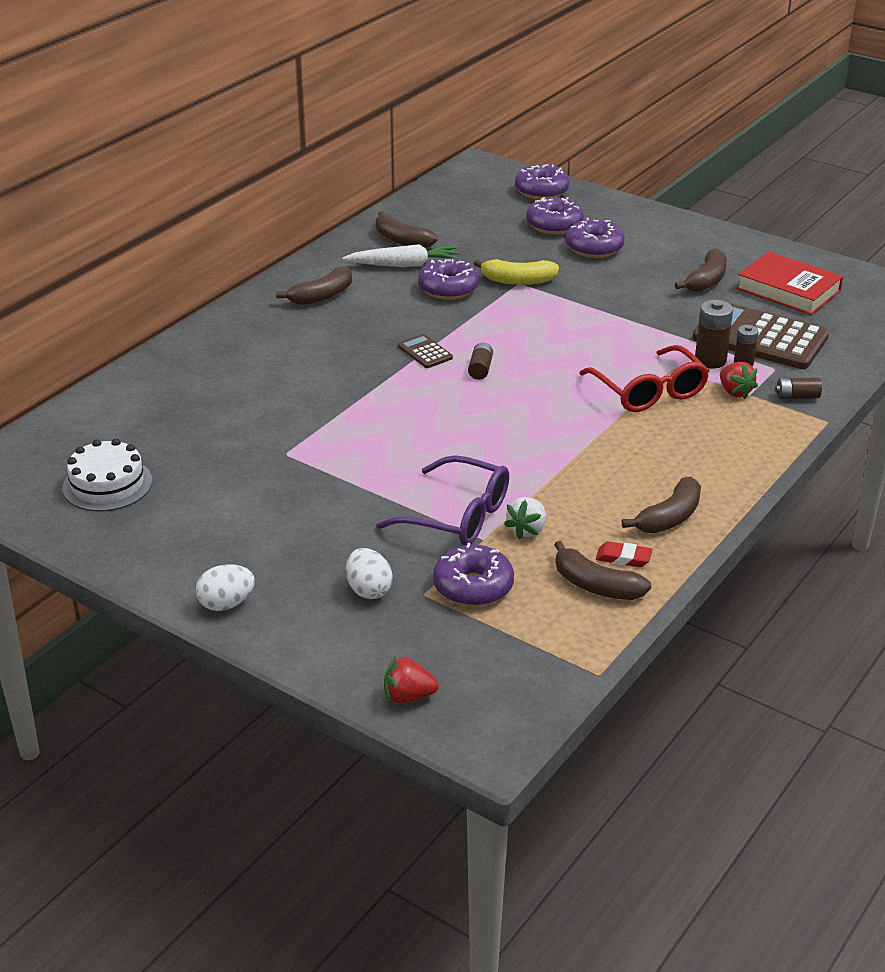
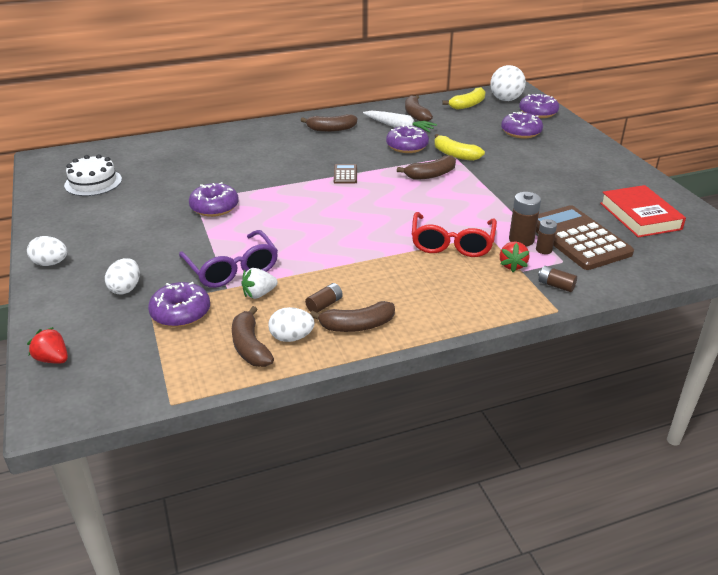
camera: 35 degrees right, 0 degrees up
(447, 205) = (468, 105): none -> yellow banana
(480, 369) = (364, 194): brown battery -> brown battery (324, 305)
(482, 184) = (505, 99): none -> white ball
(594, 248) = (530, 151): purple donut -> purple donut (214, 207)
(623, 558) = (291, 337): red eraser -> white egg
(706, 281) = (584, 192): brown banana -> brown banana (430, 175)

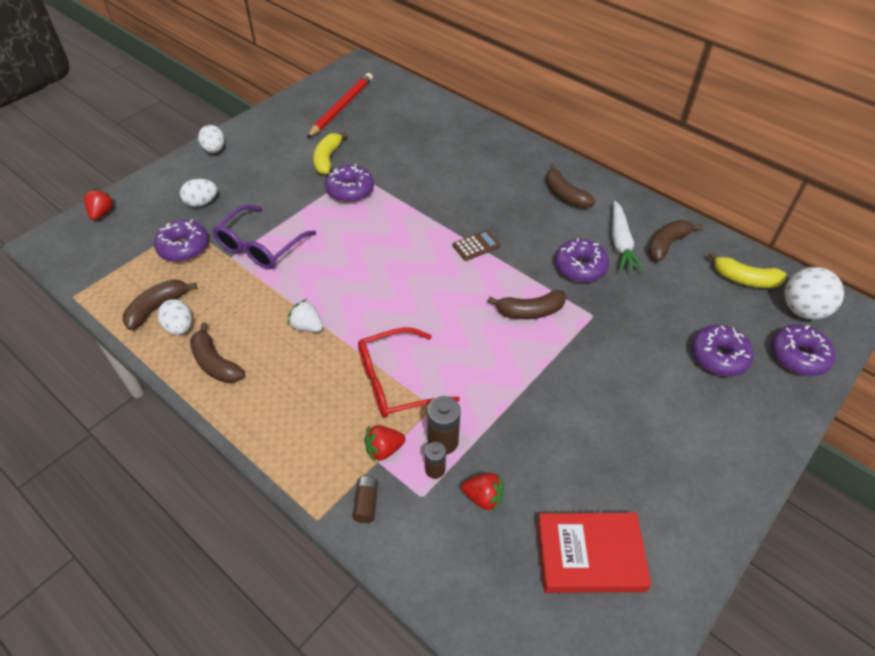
camera: 60 degrees right, 15 degrees up
(93, 182) = (341, 107): white cake -> red pencil
(259, 294) = (232, 279): white strawberry -> white strawberry (307, 326)
(324, 305) = (236, 328): brown battery -> none
(430, 175) = (530, 311): brown banana -> brown banana turned 45 degrees counterclockwise
(455, 154) = (597, 315): yellow banana -> yellow banana (327, 159)
(577, 238) = (483, 497): brown calculator -> red strawberry
(640, 216) = (589, 555): red book -> red book turned 45 degrees clockwise

